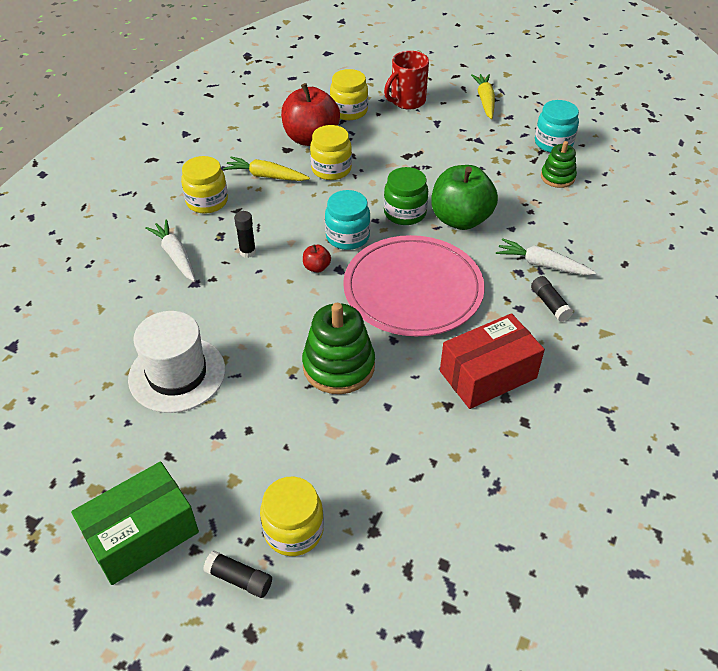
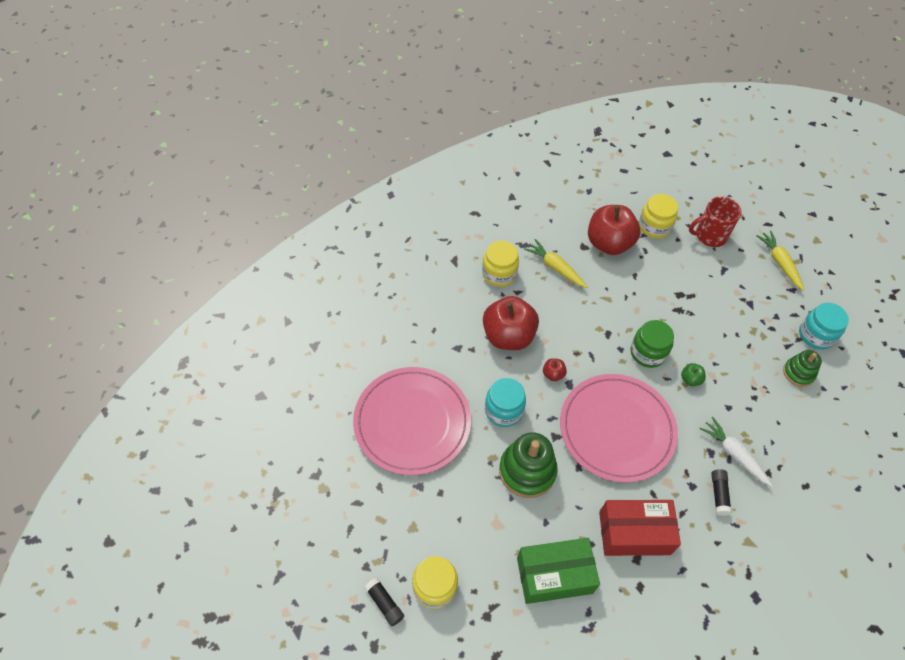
camera: 25 degrees right, 10 degrees up
(142, 534) = (338, 538): green box -> green box (554, 575)
(175, 256) = (454, 316): white carrot -> none
(177, 374) = (412, 422): white hat -> pink plate
(247, 252) = (508, 336): black glue stick -> red apple
(331, 169) = (610, 282): yellow jar -> none
(347, 237) = (590, 356): turquoise jar -> turquoise jar (503, 410)
(460, 219) = (690, 379): green apple -> green apple, size x0.42
(485, 101) = (779, 263): yellow carrot -> yellow carrot turned 45 degrees counterclockwise

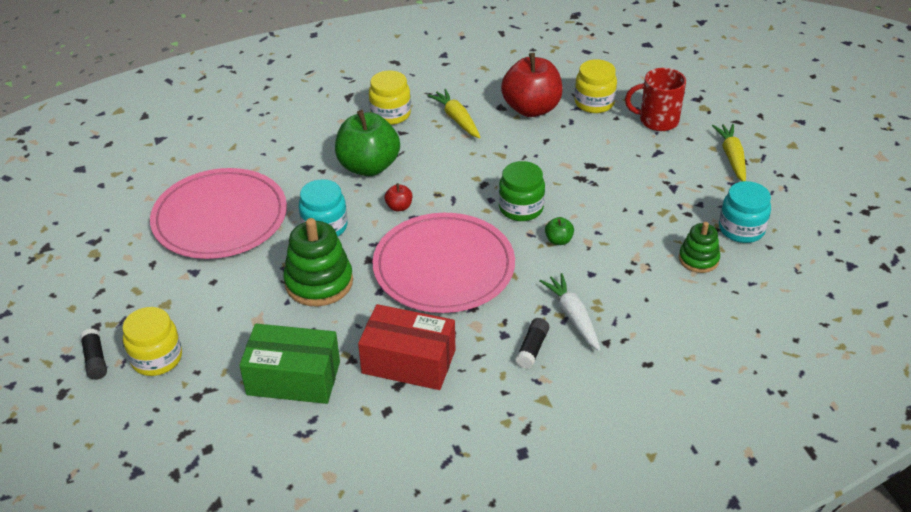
camera: 20 degrees right, 15 degrees down
(508, 336) = (368, 166): red apple -> green apple

